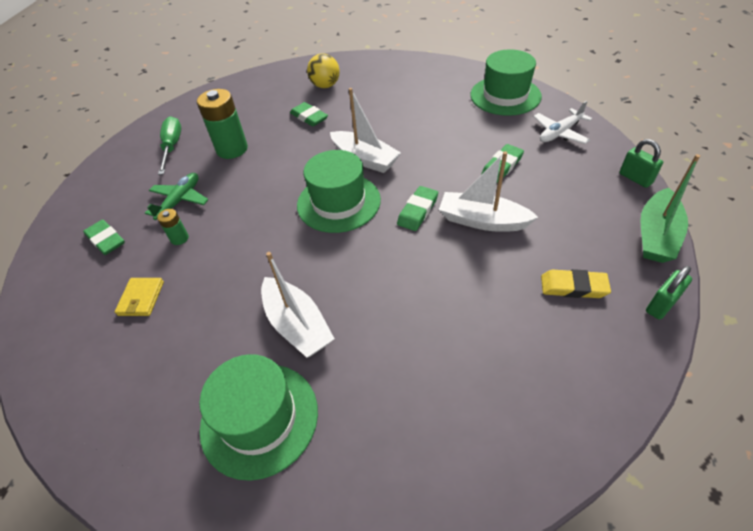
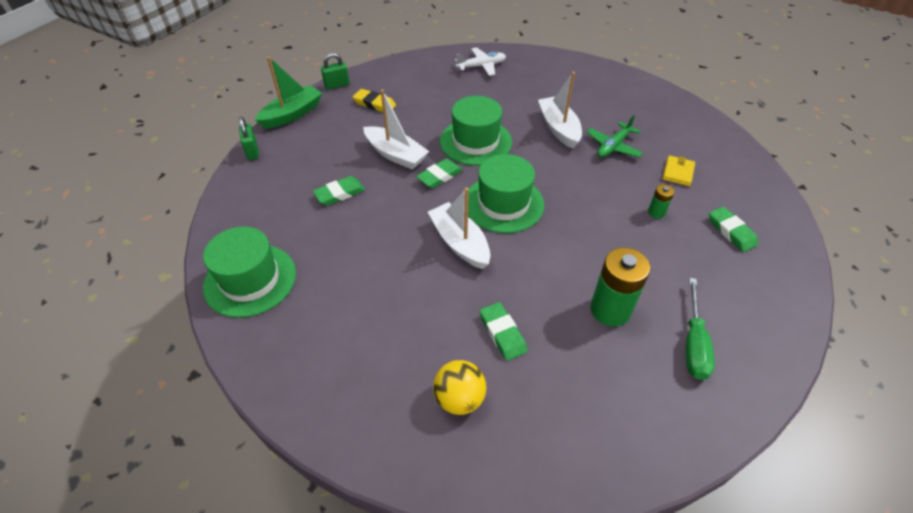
camera: 165 degrees left, 0 degrees up
(180, 201) = (664, 253): green plane -> green plane (613, 146)
(259, 418) = (587, 95): green hat -> green hat (475, 141)
(560, 133) = (254, 210): white plane -> white plane (481, 66)

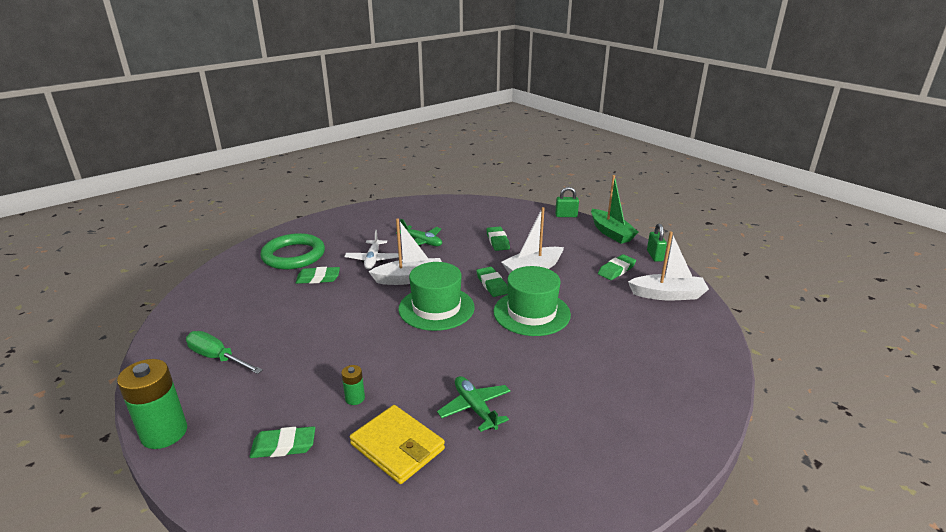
camera: 110 degrees right, 20 degrees down
(250, 280) = (438, 208): green hat -> none
(364, 262) = (422, 242): none -> green plane
(374, 104) = (616, 270): yellow eraser -> green eraser
(459, 398) = (293, 255): yellow ball -> green ring
(481, 66) = (683, 350): white plane -> white plane (373, 259)
(558, 128) = (529, 375): white boat -> white boat (667, 295)
(610, 310) = (287, 328): green battery -> green battery (164, 433)
(678, 172) = (397, 447): yellow wallet -> yellow wallet, size x1.67

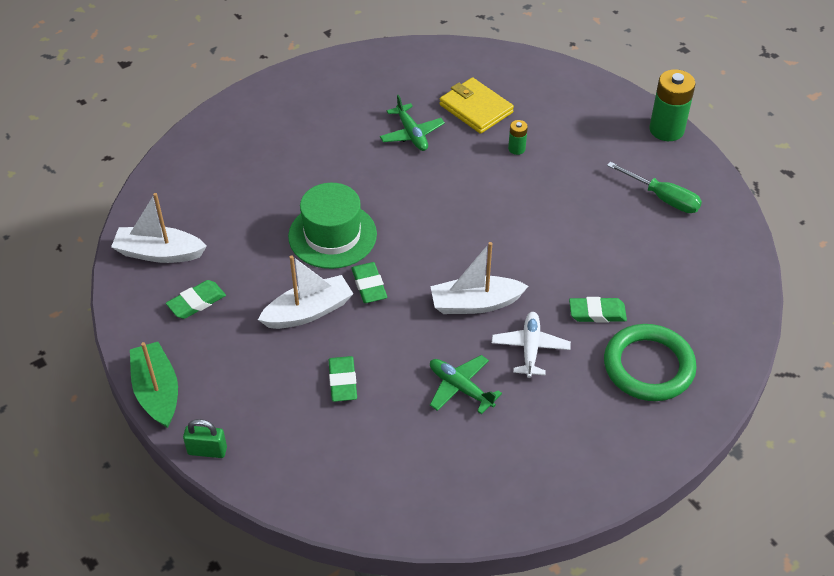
camera: 175 degrees left, 20 degrees up
(283, 446) = (565, 114): green eraser -> none
(436, 308) = (441, 250): green hat -> none
(654, 256) = (126, 328): green padlock -> none

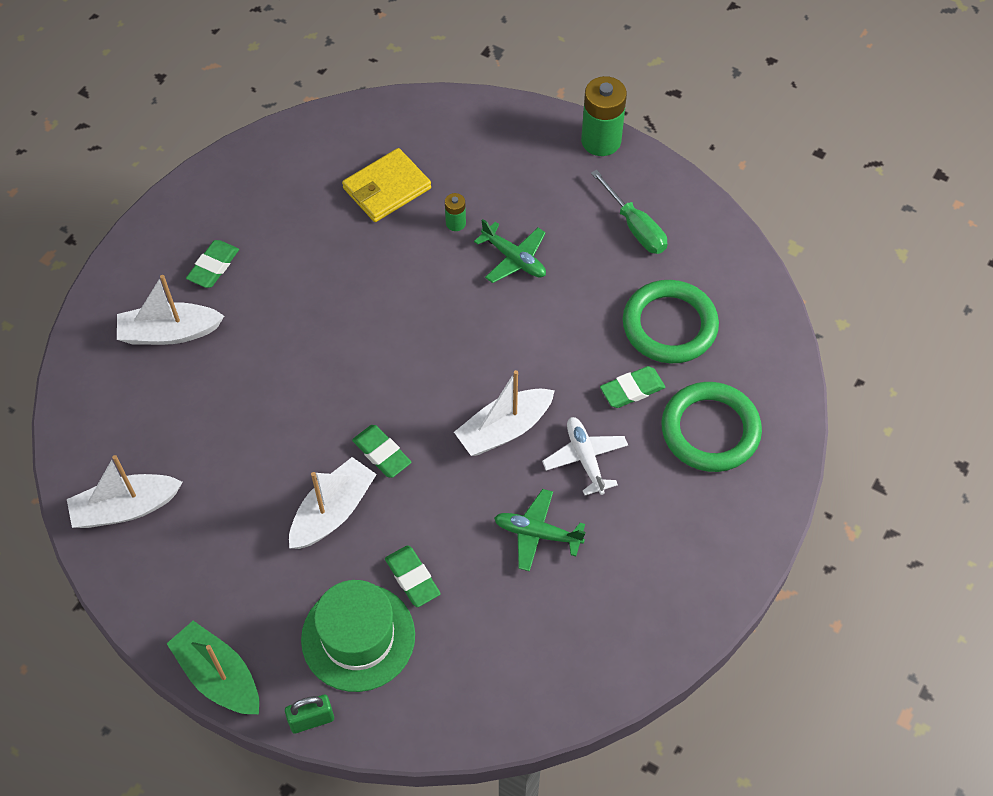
camera: 25 degrees left, 10 degrees up
(196, 302) = (202, 551): green eraser -> green eraser (213, 266)
(259, 150) = (169, 333): none -> white boat
(332, 235) = (310, 408): green hat -> green hat (358, 637)
(412, 134) = (332, 247): green plane -> green plane (514, 259)
(476, 108) = (387, 188): yellow wallet -> yellow wallet turned 60 degrees counterclockwise
(654, 277) = (669, 325): none -> green ring
(663, 198) = (635, 227): green screwdriver -> green screwdriver turned 45 degrees clockwise

